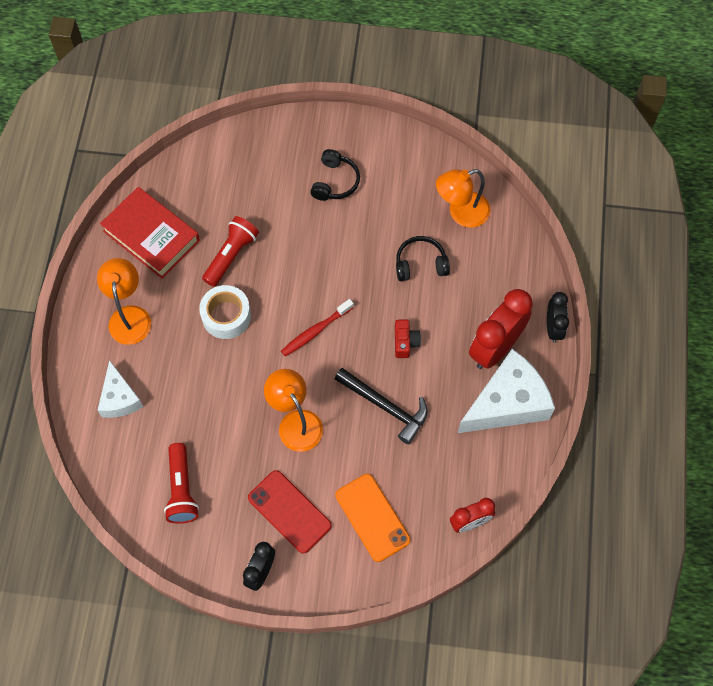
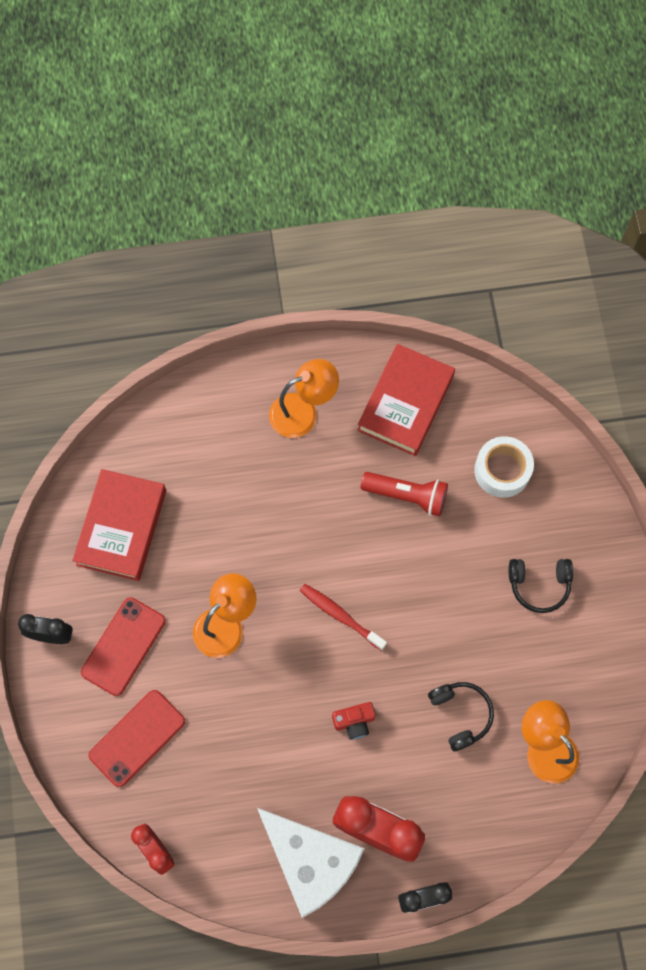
camera: 75 degrees right, 5 degrees up
(119, 398) = (206, 432): white cheese -> none
(181, 490) = (122, 527): red flashlight -> red book
(226, 316) = (331, 513): white tape -> white tape (502, 470)
(372, 517) = (137, 738): orange phone -> red phone
(385, 406) = (269, 719): black hammer -> none

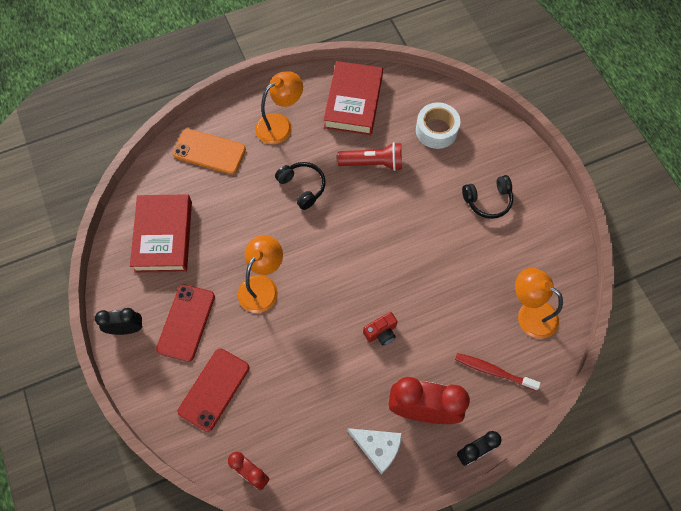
camera: 15 degrees left, 5 degrees down
(204, 427) = (209, 151): none -> orange phone
(310, 861) = (378, 448): white cheese -> white cheese, size x0.58
(340, 615) = (348, 258): red toothbrush -> red toothbrush (493, 371)
(460, 714) = (460, 306): black headphones -> black headphones (302, 187)

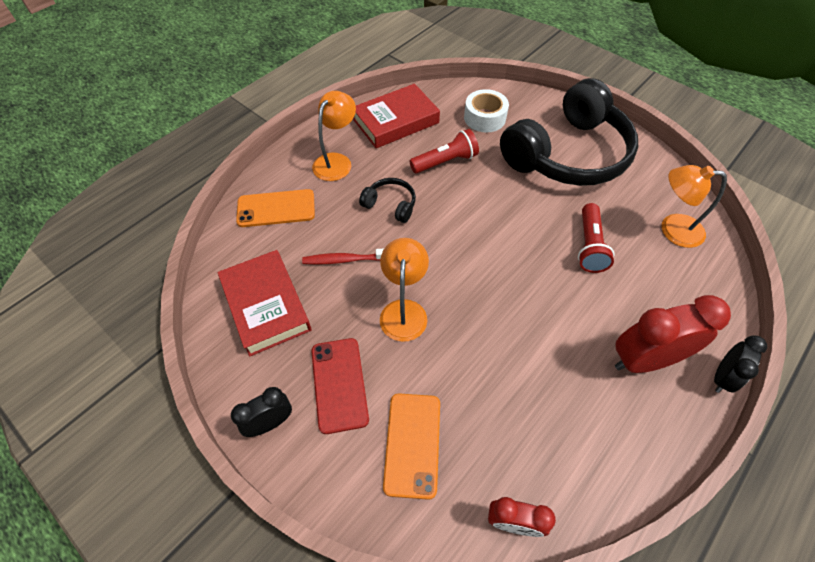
camera: 25 degrees left, 10 degrees down
(214, 389) = (412, 444): red phone -> orange phone
(353, 102) = (396, 121): red book -> red book turned 75 degrees clockwise
(378, 448) = (629, 421): white cheese -> none
(381, 332) = (552, 303): red camera -> none
(445, 297) = (589, 246): none -> red flashlight
(488, 200) = (567, 154): black headphones -> black headphones, size x2.50
(493, 371) = (680, 292): red toothbrush -> red toothbrush (345, 260)

